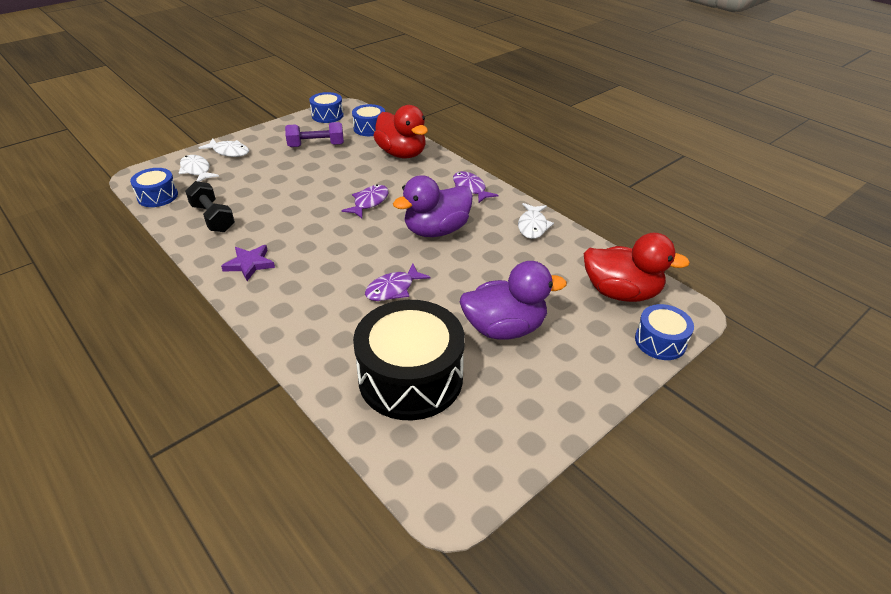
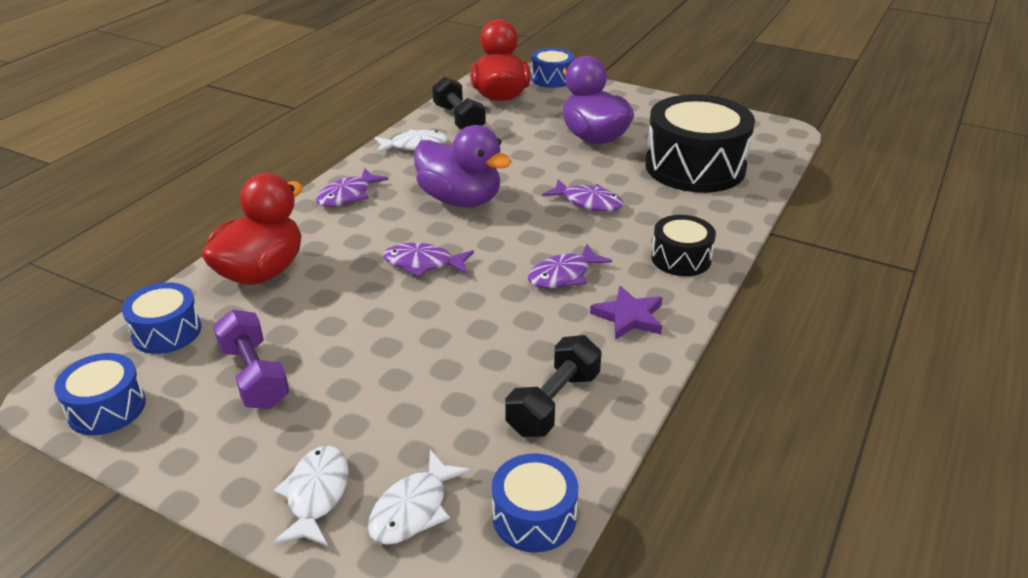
camera: 110 degrees left, 5 degrees down
(285, 310) = (681, 258): none -> black drum
(313, 251) = (563, 275): none -> purple fish
(575, 257) = (459, 119): none -> black dumbbell

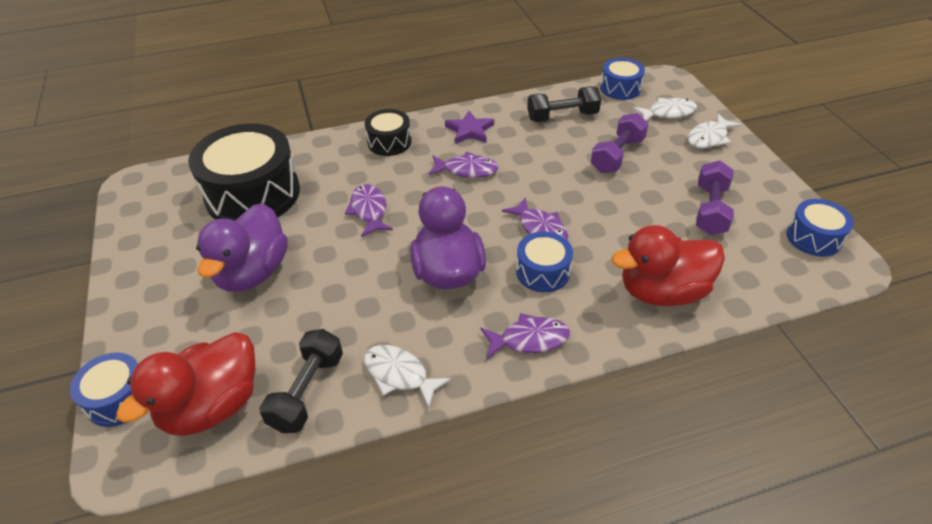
camera: 135 degrees left, 10 degrees up
(167, 332) = (759, 275): blue drum -> blue drum (542, 272)
(423, 386) = (617, 155): none -> purple dumbbell

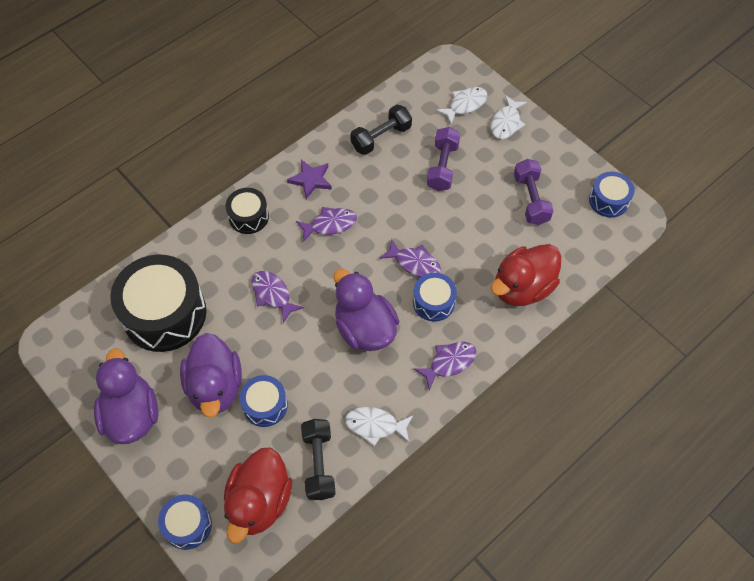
camera: 25 degrees left, 15 degrees up
(153, 268) = (131, 415): none -> purple duck
(620, 88) = (415, 87): blue drum -> blue drum (265, 405)

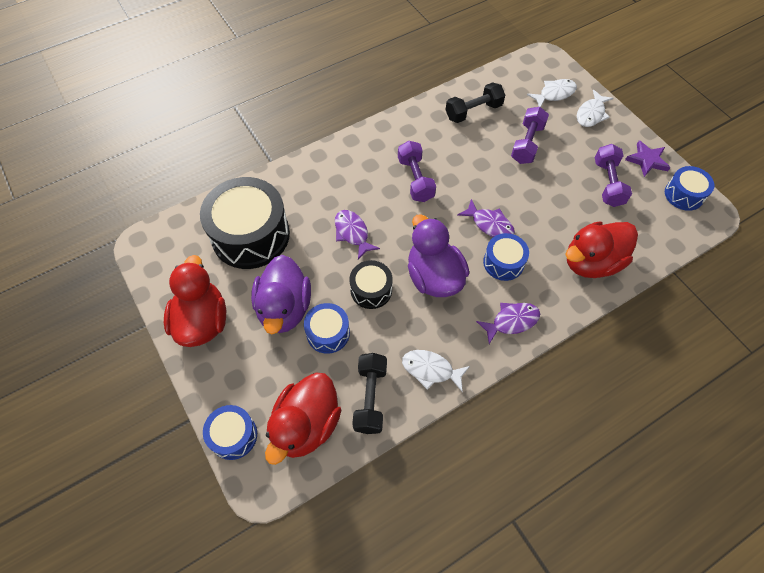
camera: 10 degrees right, 0 degrees up
(131, 415) = (202, 321): purple duck -> red duck
(248, 217) = (342, 162): black drum -> black drum (371, 290)
(311, 180) = (404, 139): purple star -> purple star (647, 160)
(330, 225) = (415, 179): purple fish -> purple dumbbell

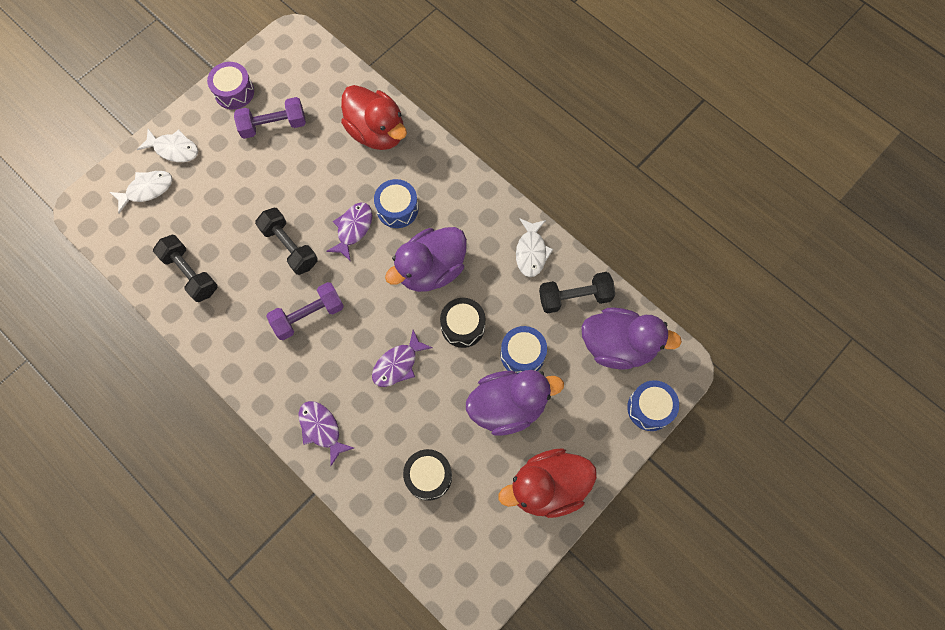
camera: 105 degrees left, 10 degrees up
(250, 235) = (428, 476): black drum -> black drum, size x0.51
(306, 425) = (618, 346): red duck -> purple duck
(482, 176) = (289, 247): none -> black dumbbell
(511, 321) = (461, 192): purple fish -> purple fish (322, 429)
(527, 144) = (232, 209): purple dumbbell -> none
(554, 94) = (147, 190): white fish -> white fish turned 105 degrees clockwise
(647, 160) = (234, 92): purple star -> purple drum
(684, 195) = (274, 58): blue drum -> none

